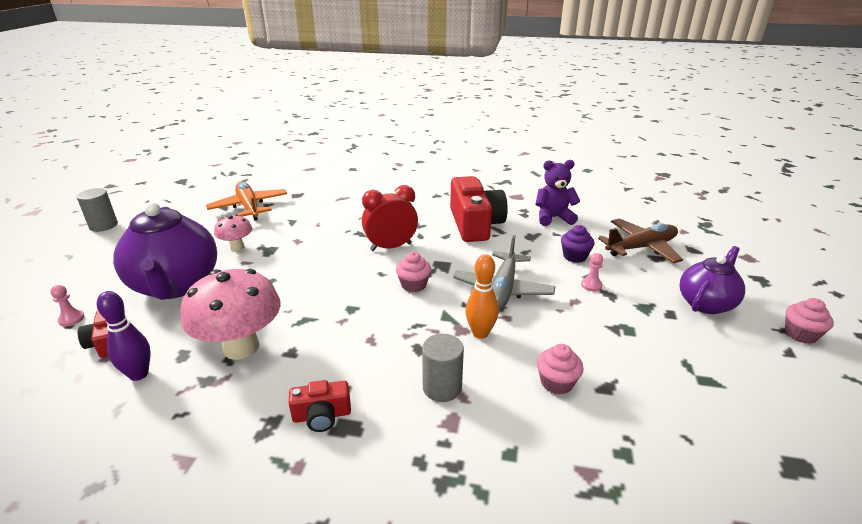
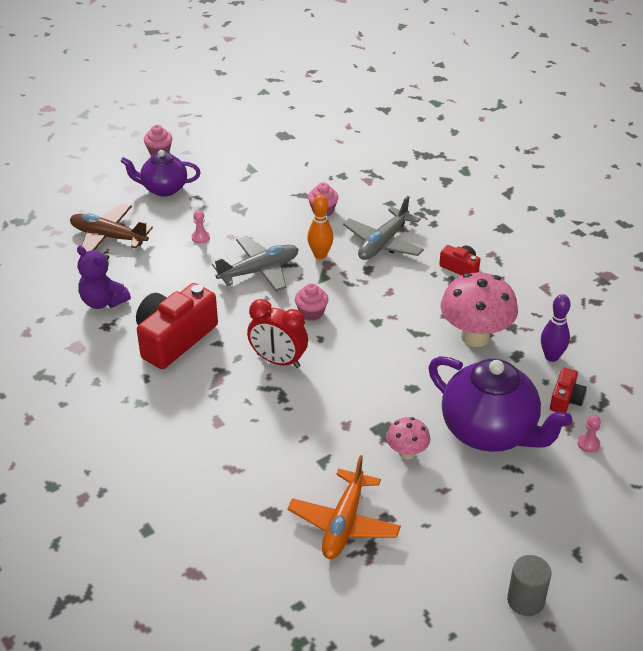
camera: 135 degrees left, 10 degrees up
(176, 286) = (490, 432): purple teapot -> purple teapot turned 105 degrees clockwise
(442, 387) = (383, 243): grey cylinder -> grey plane
(574, 256) = (165, 261): purple cupcake -> none

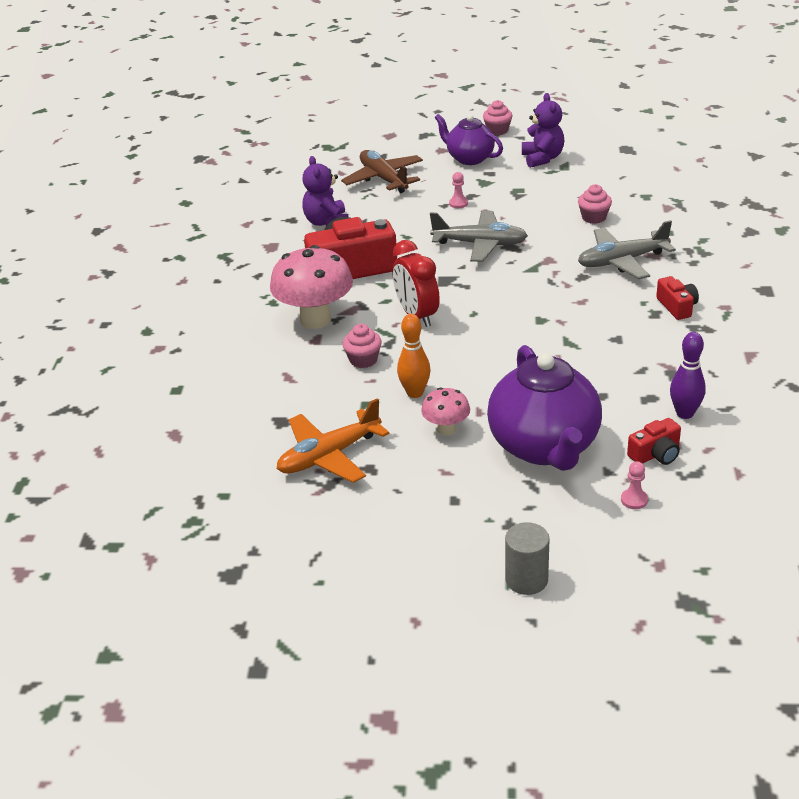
camera: 40 degrees right, 5 degrees down
(226, 167) = (542, 158): none -> purple teddy bear
(311, 313) = (488, 291): pink cupcake -> pink cupcake (363, 360)
(320, 255) = (549, 251): orange bowling pin -> orange bowling pin (415, 393)
(475, 337) = (623, 367): pink mushroom -> pink mushroom (315, 320)
(525, 600) = (416, 591): grey cylinder -> grey cylinder (526, 579)

